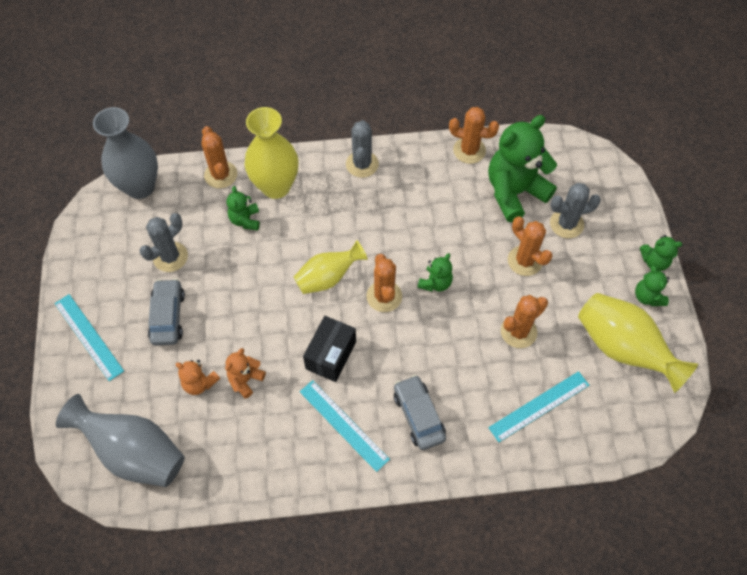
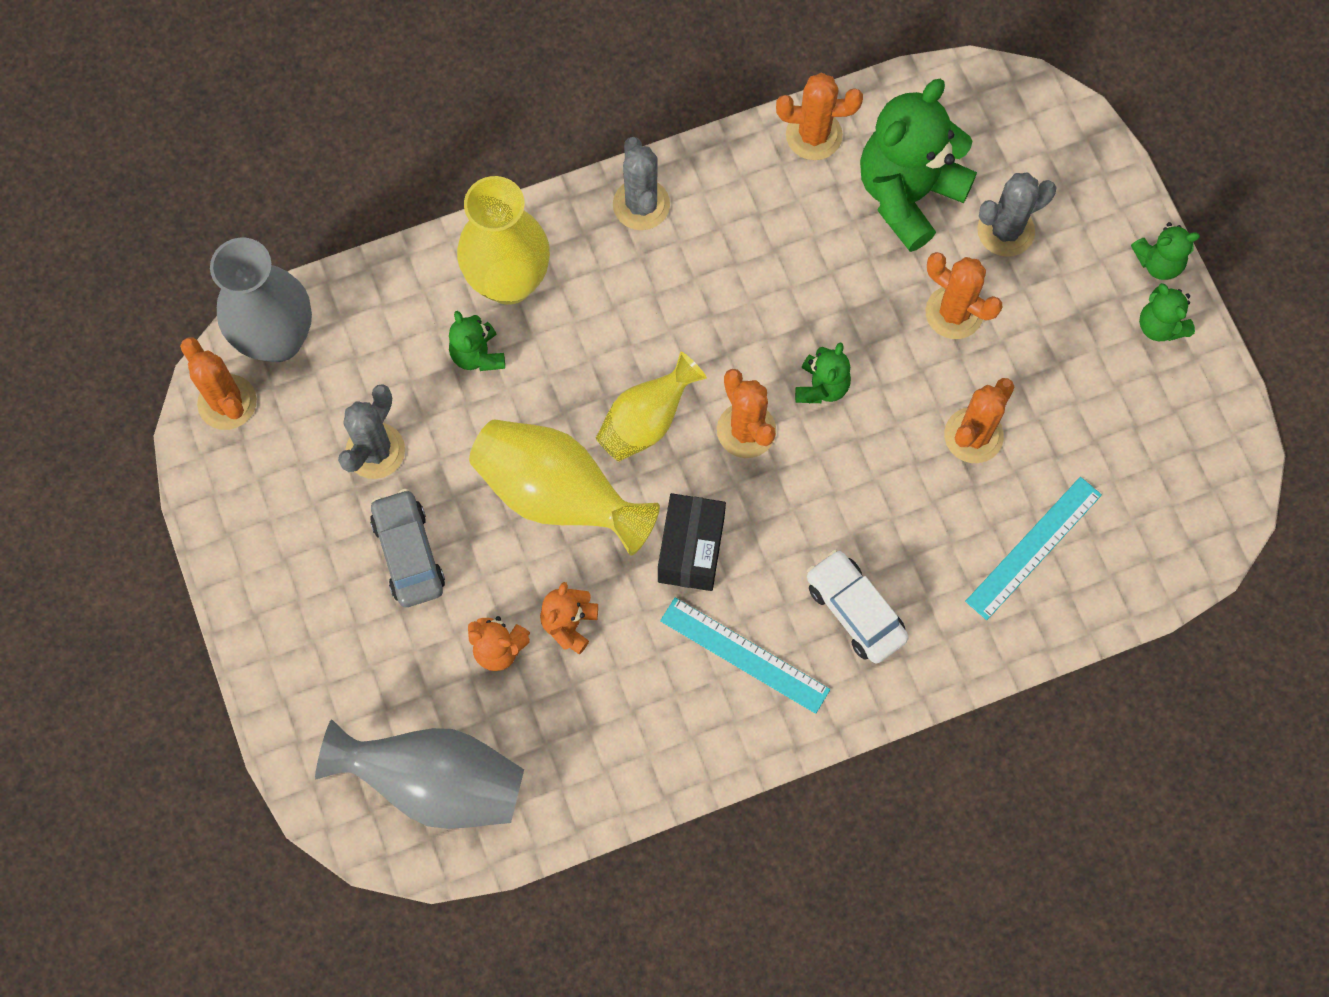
camera: 15 degrees left, 10 degrees up
(89, 336) = (292, 619): turquoise ruler -> none
(221, 175) = (408, 283): orange cactus -> orange cactus (227, 402)
(418, 416) = (855, 611): grey car -> white car
(623, 349) = (1140, 422): yellow vase -> yellow vase (557, 495)

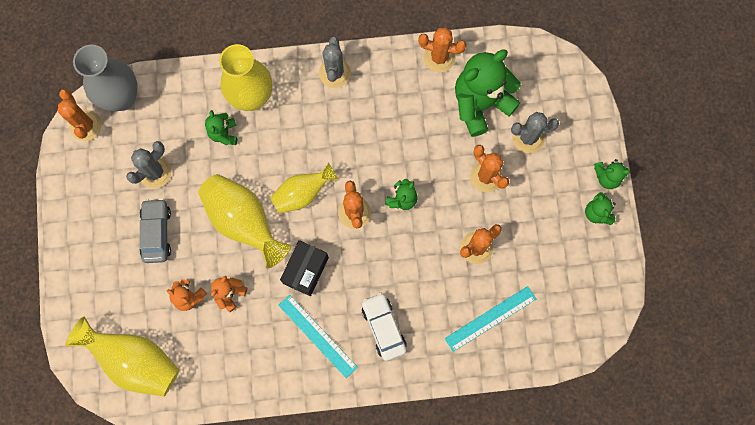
camera: 15 degrees right, 5 degrees up
(435, 782) = (135, 360): grey vase -> yellow vase

